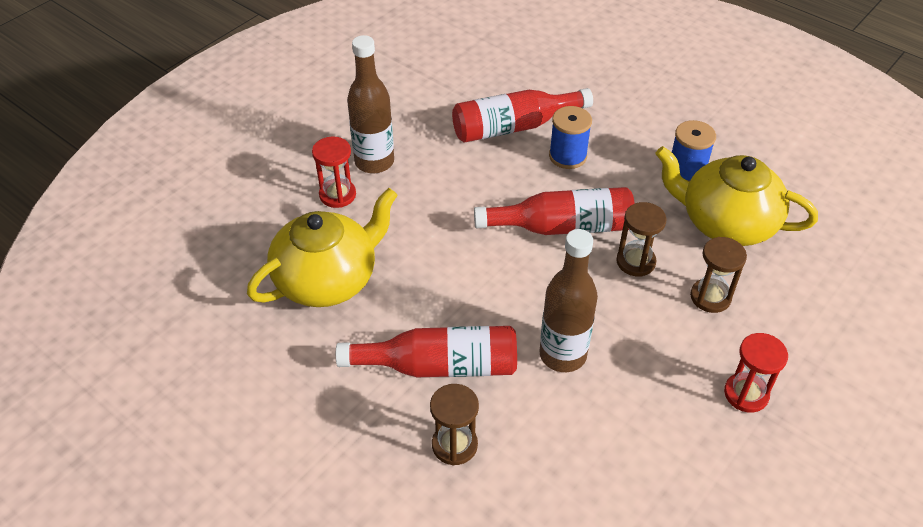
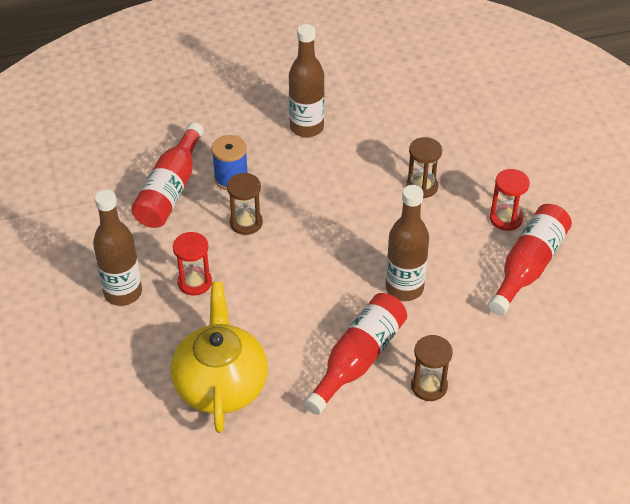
camera: 55 degrees left, 0 degrees up
(337, 195) = (136, 334): red hourglass -> red hourglass (194, 282)
(562, 227) = (295, 222): red bottle -> red bottle (528, 266)
(635, 262) = (361, 204): brown hourglass -> brown hourglass (246, 223)
(686, 171) = (306, 127): blue spool -> brown bottle
(726, 223) = (370, 139): yellow teapot -> none

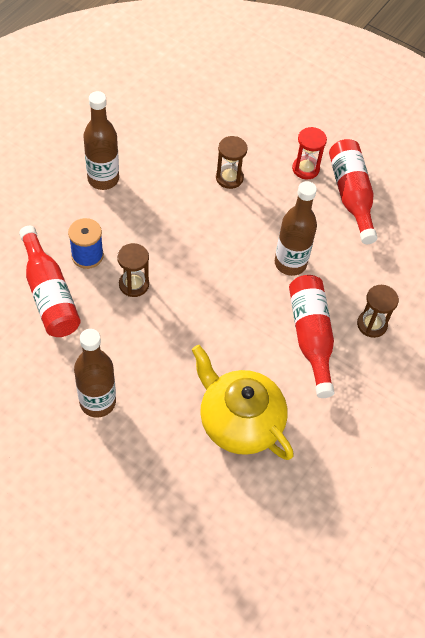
camera: 45 degrees left, 10 degrees up
(194, 282) = (143, 357): red hourglass -> none

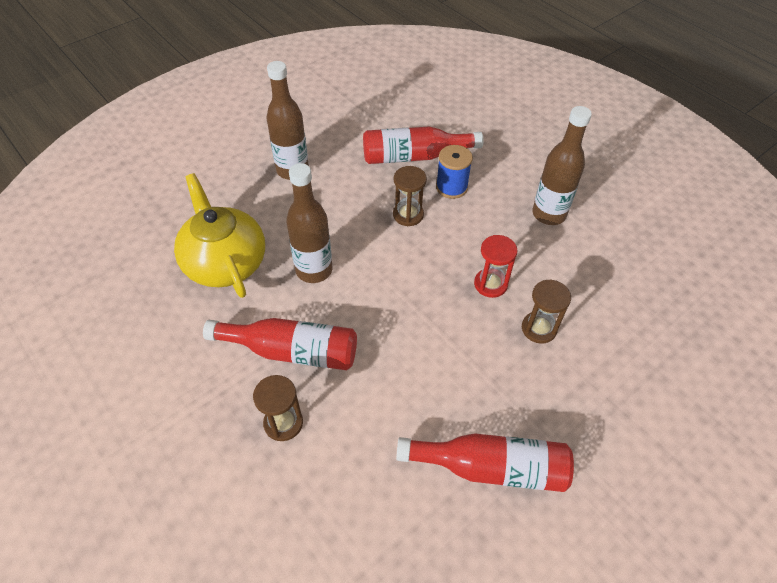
camera: 110 degrees right, 5 degrees down
(239, 421) = (225, 263): yellow teapot -> yellow teapot turned 90 degrees counterclockwise
(290, 263) = (397, 359): brown bottle -> brown bottle (314, 270)
(305, 169) = (546, 421): red hourglass -> red hourglass (490, 284)

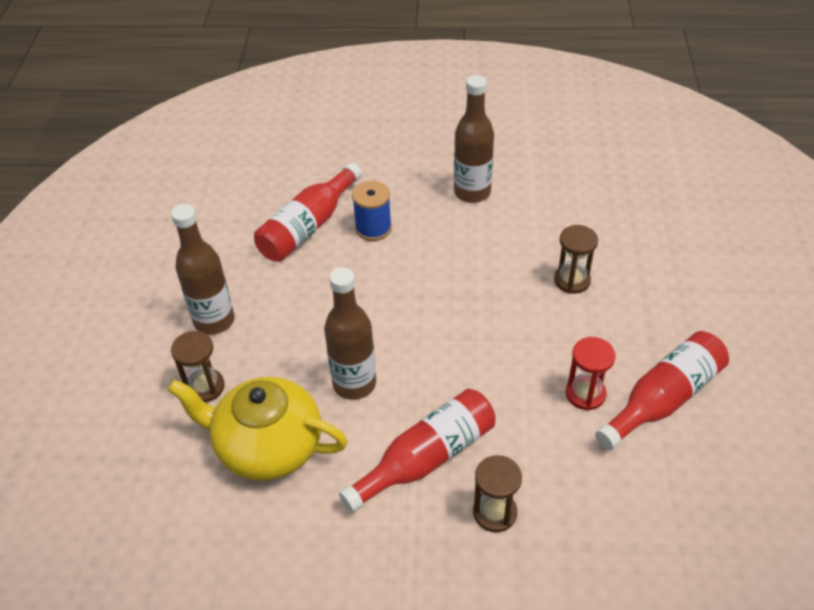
camera: 45 degrees left, 5 degrees down
(408, 215) = (369, 277): brown hourglass -> brown hourglass (205, 387)
(490, 284) = (500, 277): red hourglass -> red hourglass (585, 394)

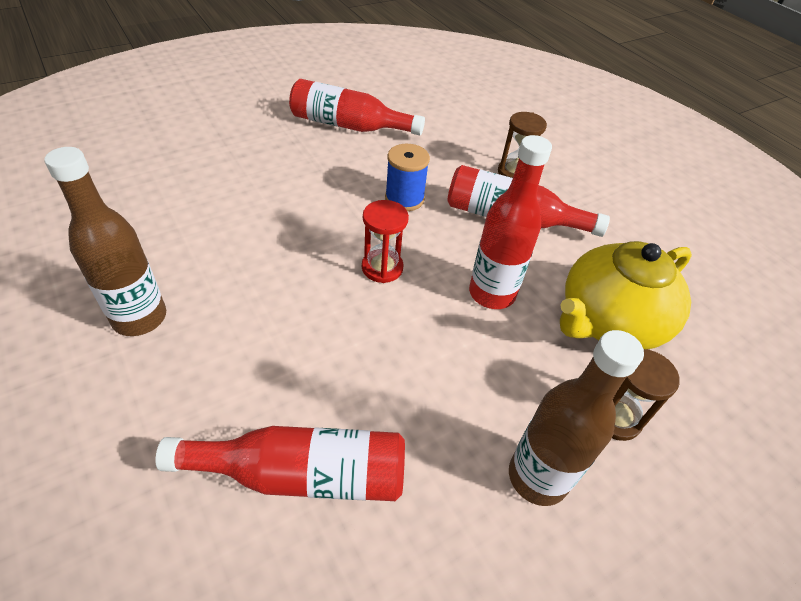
camera: 130 degrees left, 0 degrees up
(267, 446) = (609, 321): yellow teapot -> yellow teapot turned 75 degrees clockwise
(354, 384) = (492, 293): brown bottle -> red bottle
(373, 228) = (262, 390): blue spool -> blue spool (404, 199)
(572, 280) = (251, 197): brown hourglass -> none
(585, 394) = (376, 159): red hourglass -> red hourglass (382, 268)

